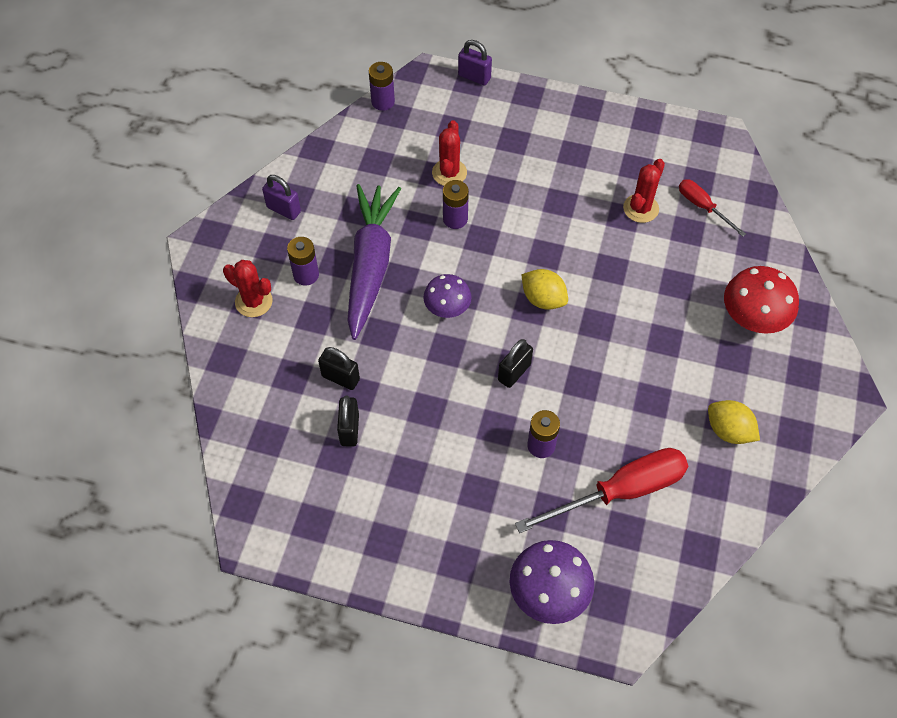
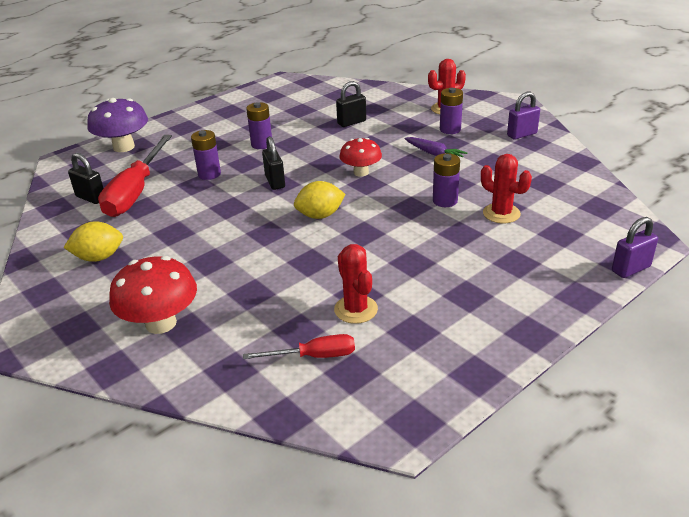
camera: 125 degrees right, 25 degrees down
(349, 429) = (311, 117): black padlock -> black padlock (91, 198)
(370, 265) = (434, 154): purple carrot -> purple carrot, size x0.44
(383, 102) = (622, 205): purple battery -> purple battery (262, 144)
(447, 308) = (361, 172): purple mushroom -> red mushroom

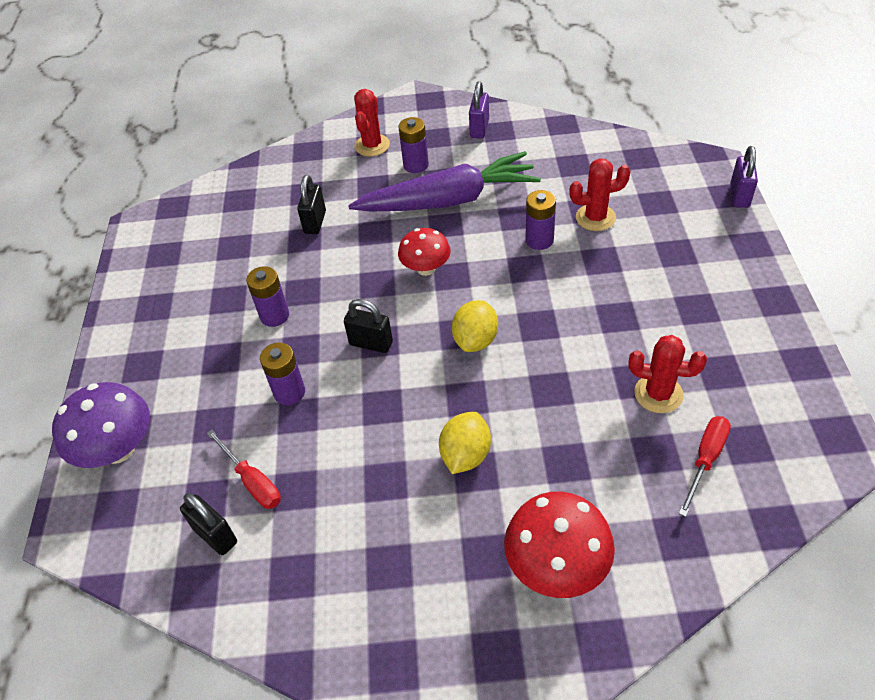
camera: 50 degrees left, 15 degrees up
(91, 198) = (215, 535): black padlock -> black padlock turned 60 degrees clockwise
(99, 257) = (370, 578): yellow lemon -> yellow lemon (465, 455)
(135, 192) = (252, 481): red screwdriver -> red screwdriver, size x0.53
(434, 154) = (448, 200): purple carrot -> purple carrot, size x2.29

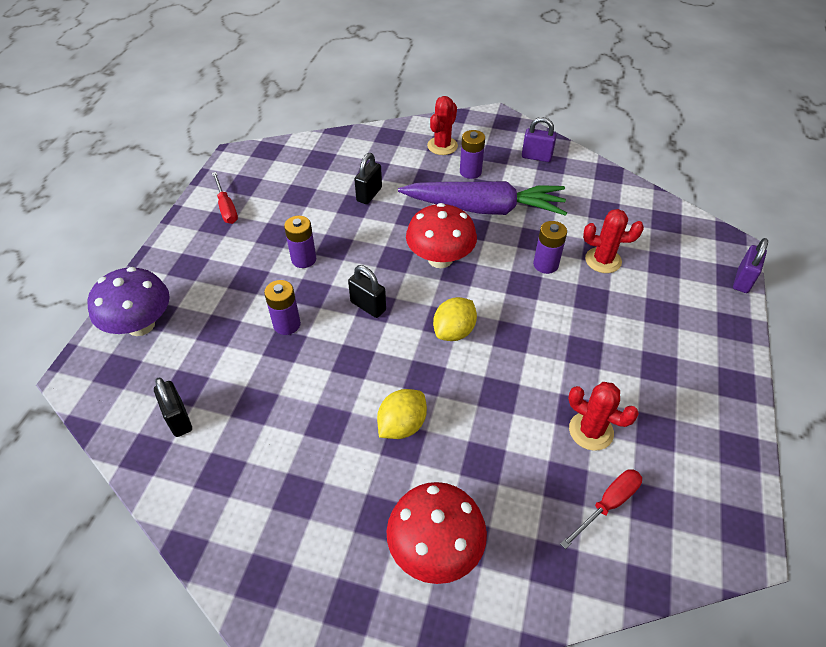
camera: 15 degrees right, 0 degrees up
(252, 481) = (226, 386): red screwdriver -> red screwdriver (226, 208)
(426, 268) = (440, 259): red mushroom -> red mushroom, size x1.52
(479, 129) = (536, 157): purple padlock -> purple padlock turned 75 degrees clockwise

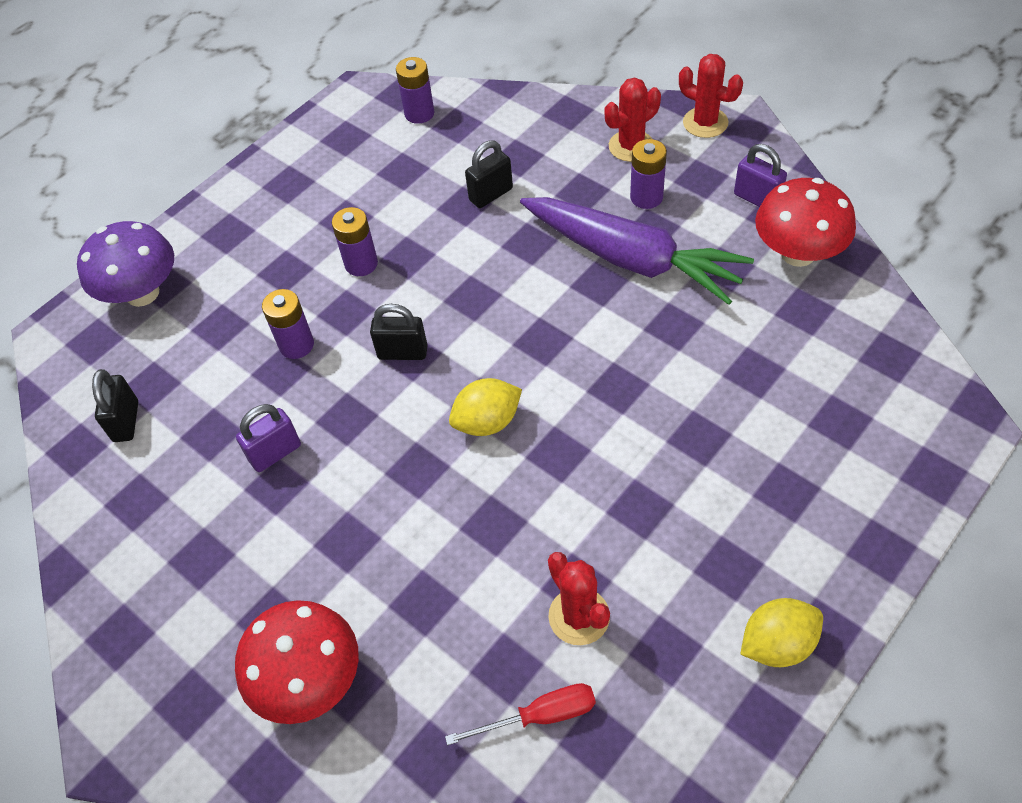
camera: 30 degrees right, 5 degrees up
(226, 208) = (308, 165): red screwdriver -> none
(368, 306) = (402, 352): black padlock -> black padlock turned 60 degrees counterclockwise
(402, 425) = (356, 520): yellow lemon -> yellow lemon (777, 644)
(440, 259) = (529, 315): red mushroom -> red mushroom (798, 253)
(545, 264) = (665, 368): purple battery -> purple battery (419, 113)
(603, 260) = (751, 387): red cactus -> red cactus (705, 123)
(742, 280) = (945, 486): purple padlock -> purple padlock (275, 453)

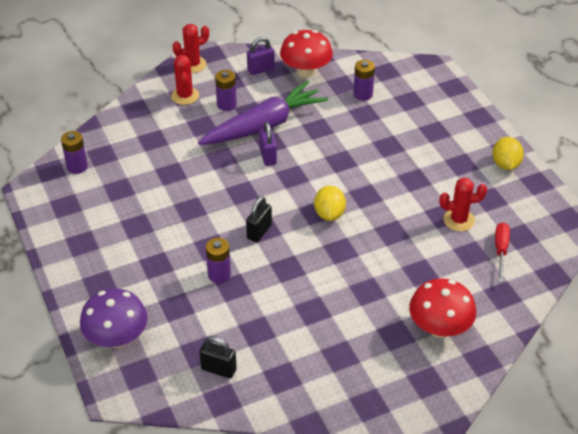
camera: 70 degrees left, 10 degrees down
(275, 453) = (291, 305): purple padlock -> purple padlock (268, 156)
(361, 264) = (179, 229): purple battery -> purple battery (363, 94)
(491, 194) = (172, 160): black padlock -> none

